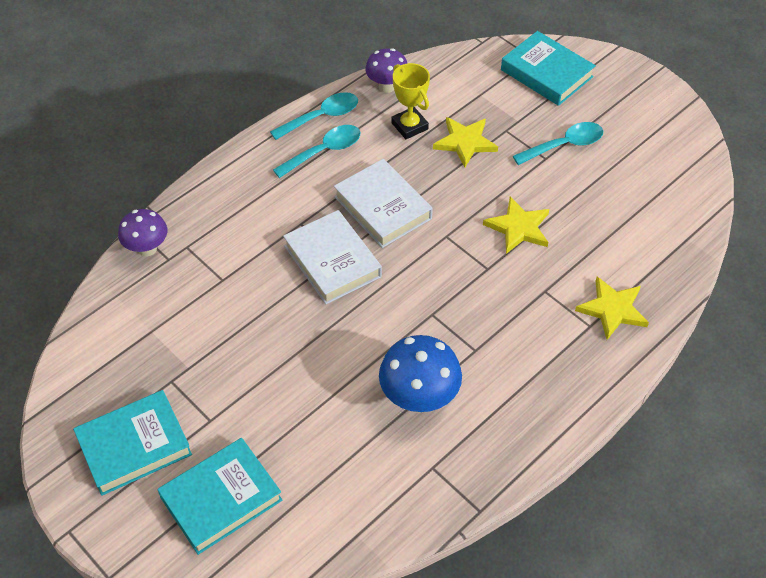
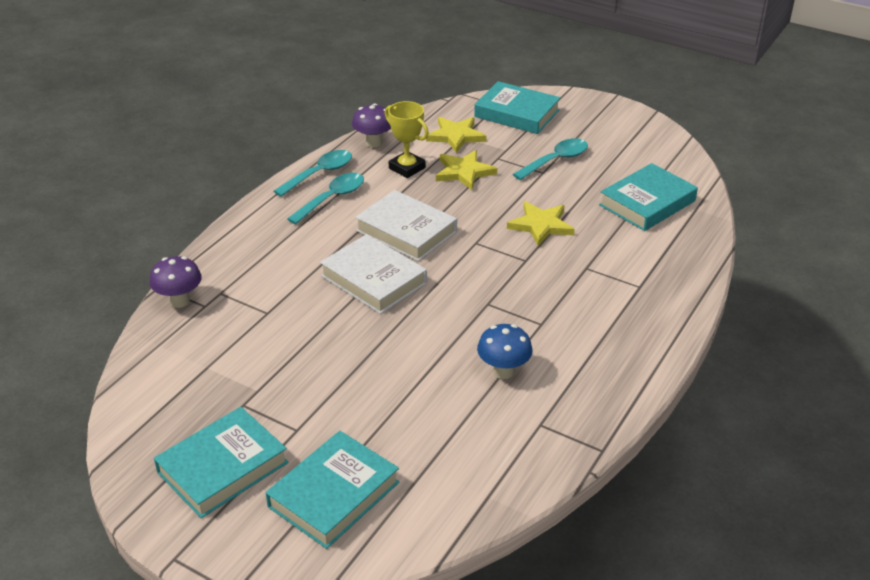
camera: 15 degrees left, 15 degrees down
(419, 398) = (503, 371): blue mushroom -> blue mushroom, size x0.66
(612, 309) = (654, 270): yellow star -> yellow star (456, 136)
(638, 220) = (647, 203): none -> turquoise book

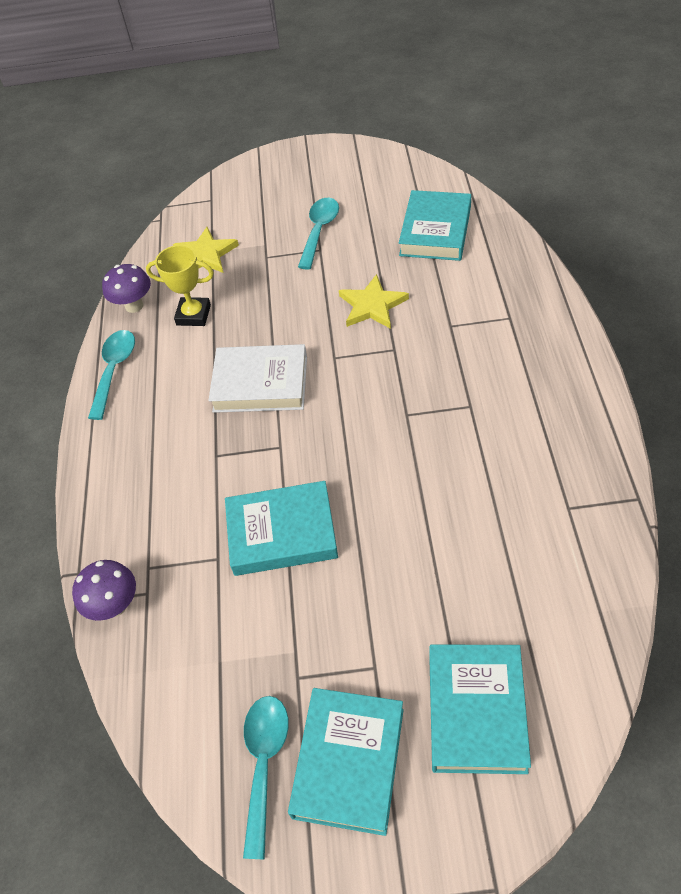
camera: 30 degrees left, 15 degrees up
(332, 198) = (154, 390): turquoise spoon -> turquoise spoon (264, 763)
(373, 279) = (282, 455): white book -> none
(464, 172) = (250, 289): yellow star -> none
(503, 371) = (488, 475): blue mushroom -> none
(517, 113) = (237, 200): turquoise book -> turquoise book (282, 532)

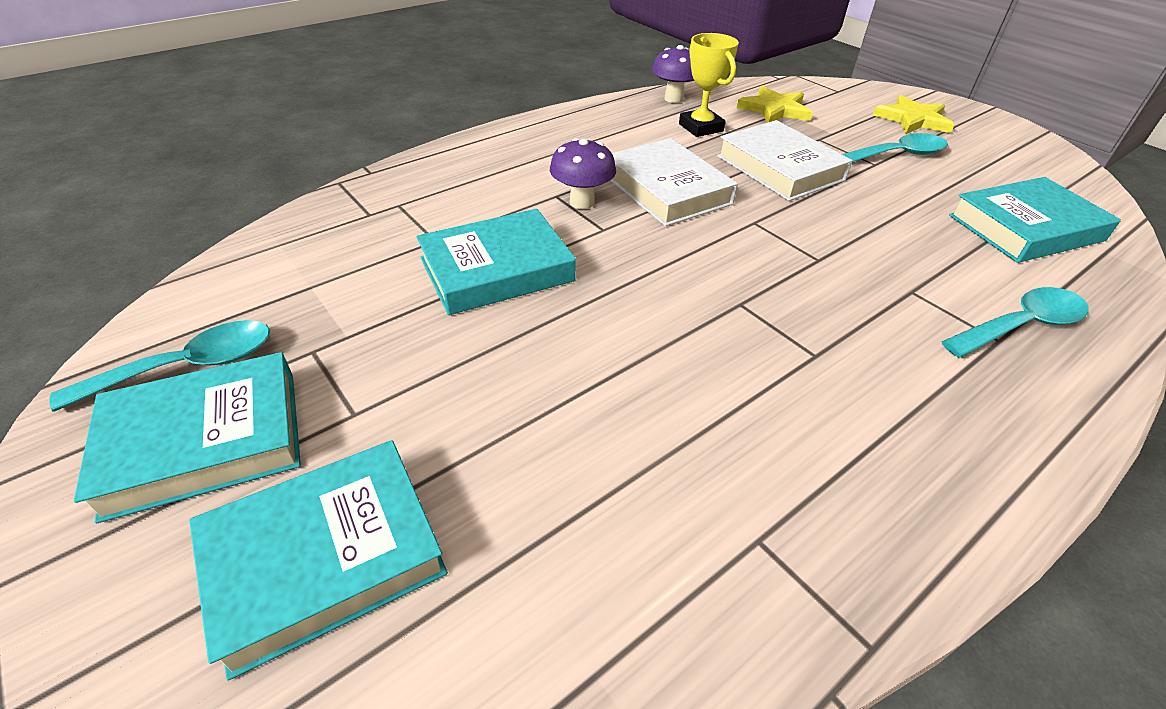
camera: 50 degrees right, 10 degrees down
(114, 370) = (596, 114): turquoise spoon -> turquoise spoon (1021, 325)
(115, 605) = (346, 202): purple mushroom -> purple mushroom (582, 202)
(282, 532) = (496, 269): turquoise book -> turquoise book turned 75 degrees counterclockwise
(284, 304) = (779, 168): none -> white book
(372, 305) = (855, 222): yellow star -> yellow star (913, 119)

